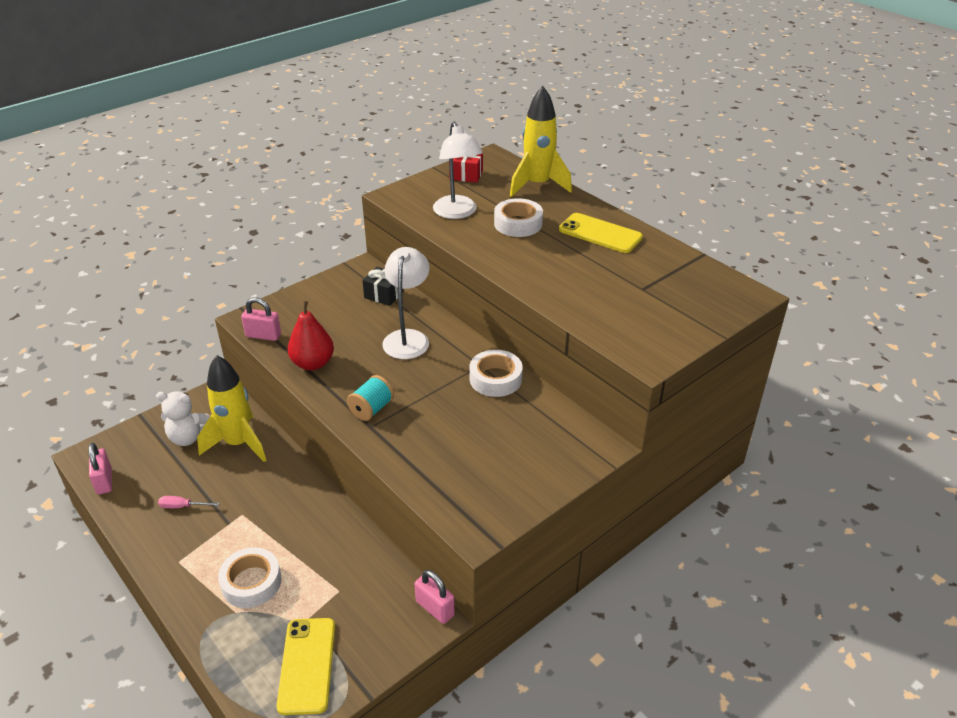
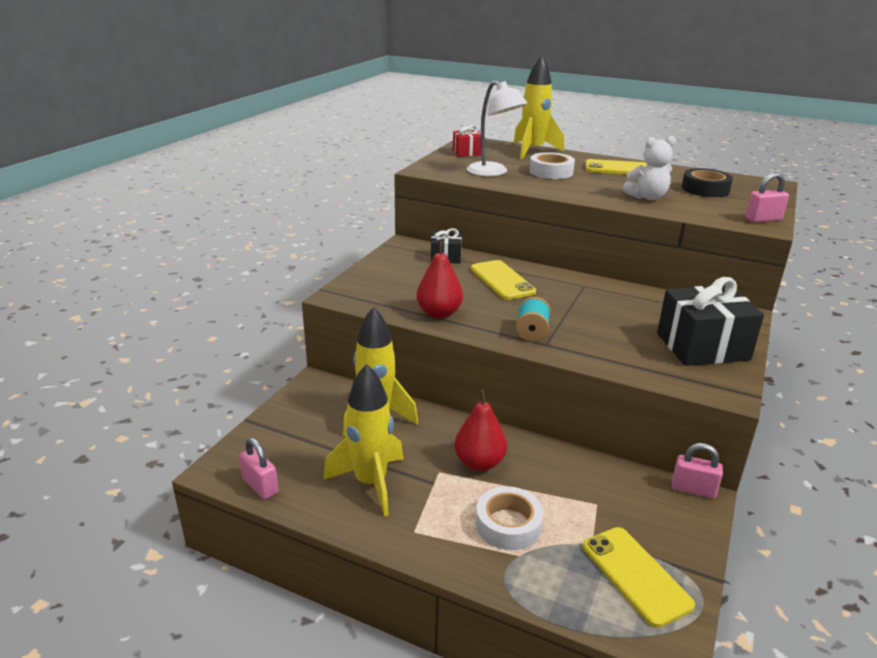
camera: 25 degrees left, 10 degrees down
(182, 506) = (370, 483): pink screwdriver -> yellow rocket
(189, 437) = (319, 425): white teddy bear -> white teddy bear (647, 197)
(263, 335) = (367, 304): pink padlock -> pink padlock (763, 219)
(280, 517) = (479, 463): none -> red pear
(408, 338) = (502, 280): white lamp -> yellow phone
(495, 379) = (607, 291): white tape -> none
(513, 473) = (702, 346): none -> black gift
(656, 287) = (705, 189): none -> black tape

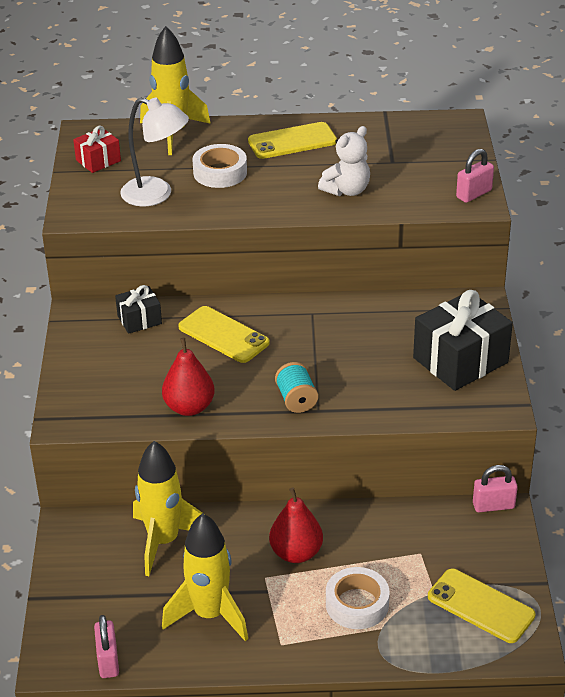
camera: 25 degrees left, 10 degrees up
(260, 486) = (108, 661): pink padlock -> pink padlock turned 60 degrees clockwise
(705, 189) = (398, 155): black tape -> none

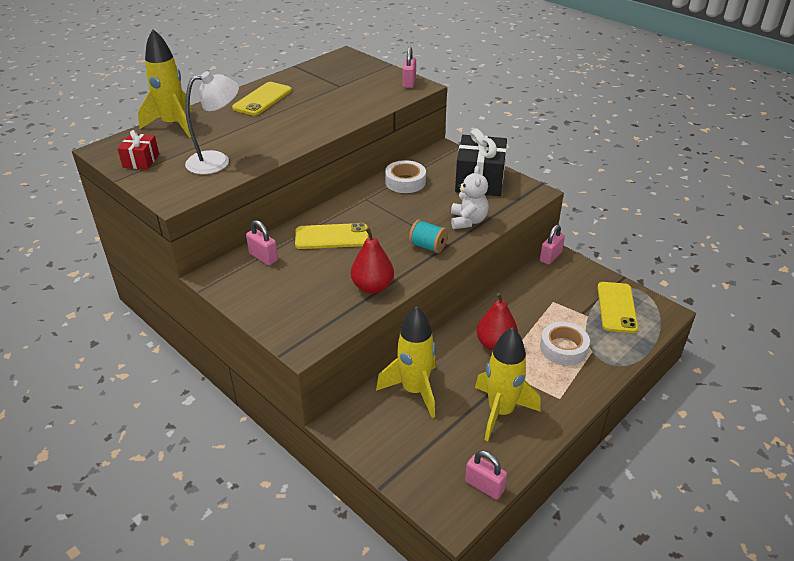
camera: 45 degrees left, 0 degrees up
(139, 320) = (263, 257): black gift -> pink padlock
(220, 172) = (242, 132): white tape -> white tape (405, 182)
(347, 190) = (337, 109): white teddy bear -> white teddy bear (468, 221)
(480, 606) = (616, 307): yellow phone -> yellow phone turned 75 degrees counterclockwise

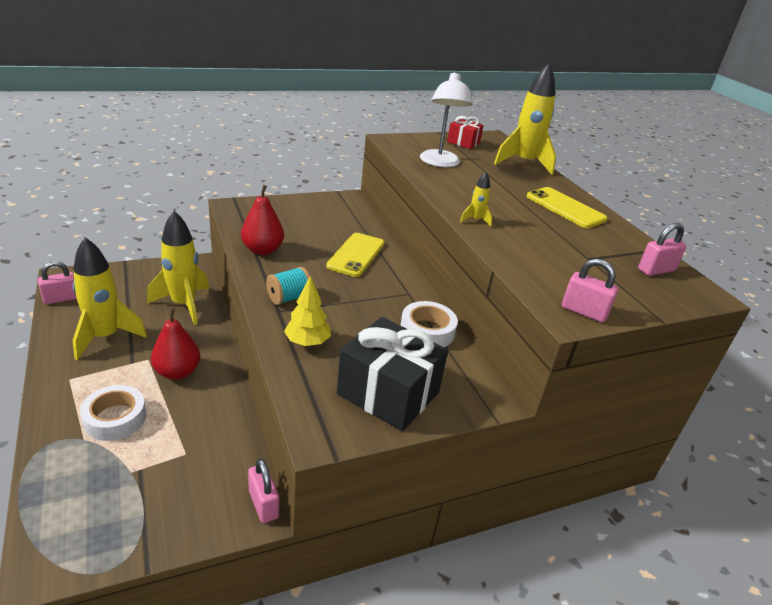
camera: 110 degrees right, 5 degrees down
(263, 257) = (355, 220): pink padlock -> pink padlock (656, 270)
(326, 127) = (475, 220): none -> yellow rocket
(468, 221) = (307, 342): white teddy bear -> yellow tree
(616, 307) = (110, 513): yellow phone -> none

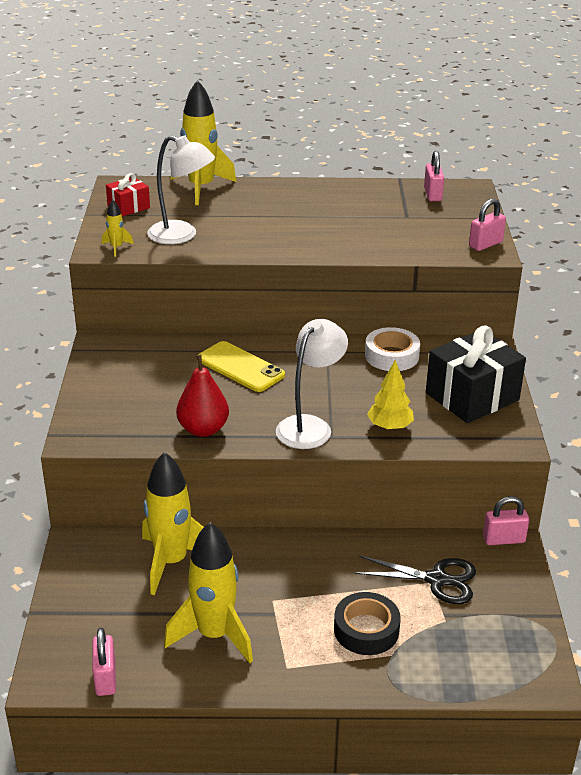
camera: 65 degrees left, 0 degrees up
(115, 418) = (366, 630): white tape -> black tape
(177, 372) = (305, 578): red pear -> none
(189, 457) = (437, 580): none -> black scissors
(289, 298) = (310, 426): turquoise spool -> white lamp
(475, 220) = (323, 249): yellow rocket -> yellow rocket (116, 248)
(565, 208) = (312, 198): yellow phone -> none

